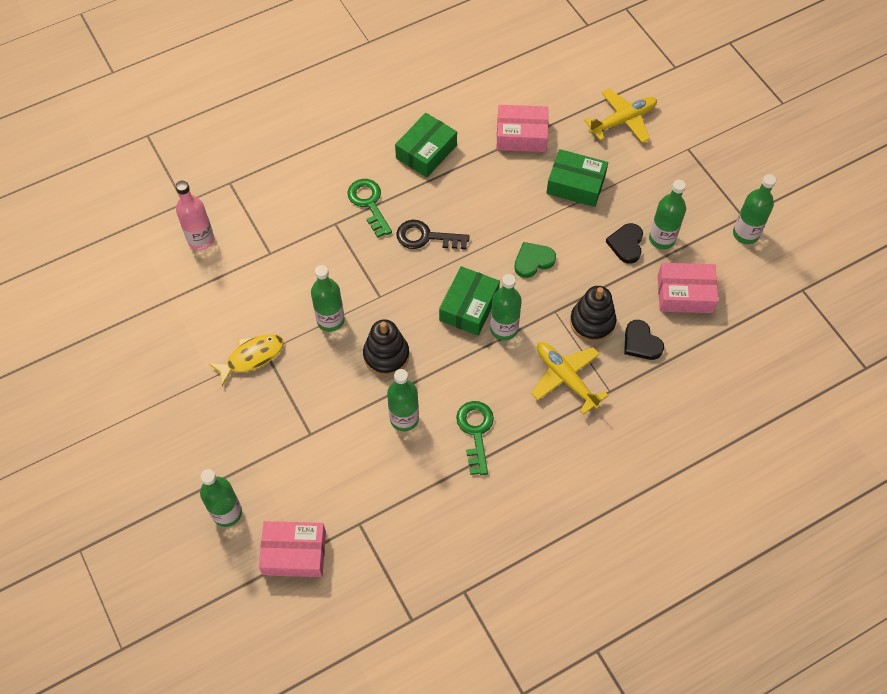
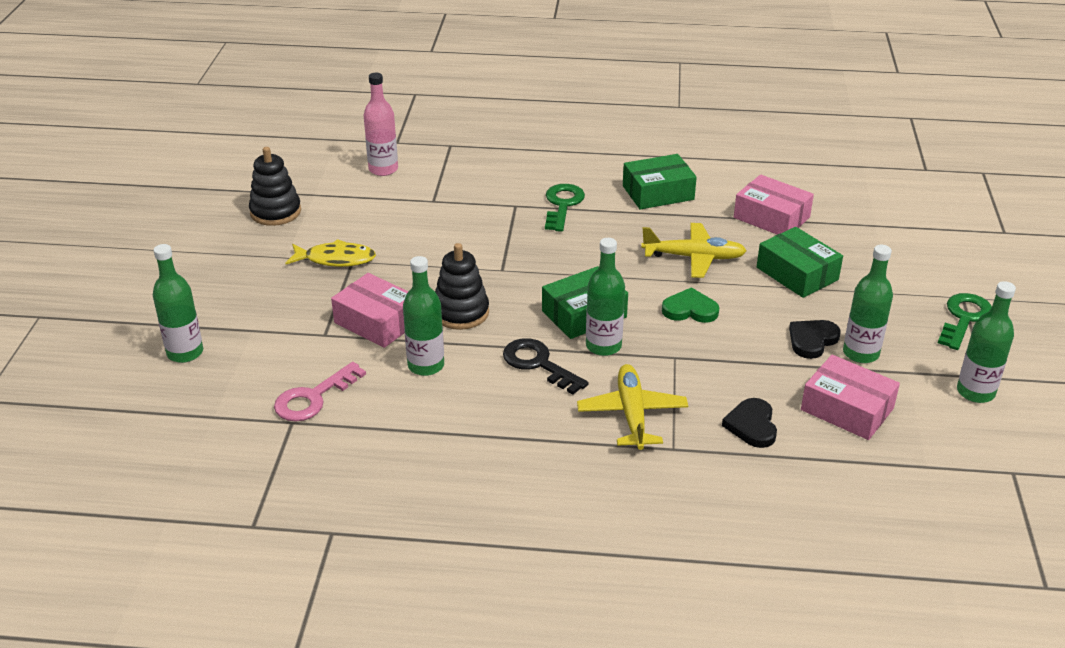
camera: 35 degrees right, 25 degrees down
(294, 553) = (207, 412): pink box -> pink box (377, 322)
(330, 320) = (436, 266): green bottle -> none
(355, 494) = (313, 398): none -> pink key
(426, 237) = (594, 248): black key -> black key (538, 364)
(475, 432) = (487, 410): green key -> green key (964, 318)
(592, 322) = (709, 384): black stacking toy -> black stacking toy (275, 212)
(622, 121) = (900, 248): yellow plane -> yellow plane (693, 257)

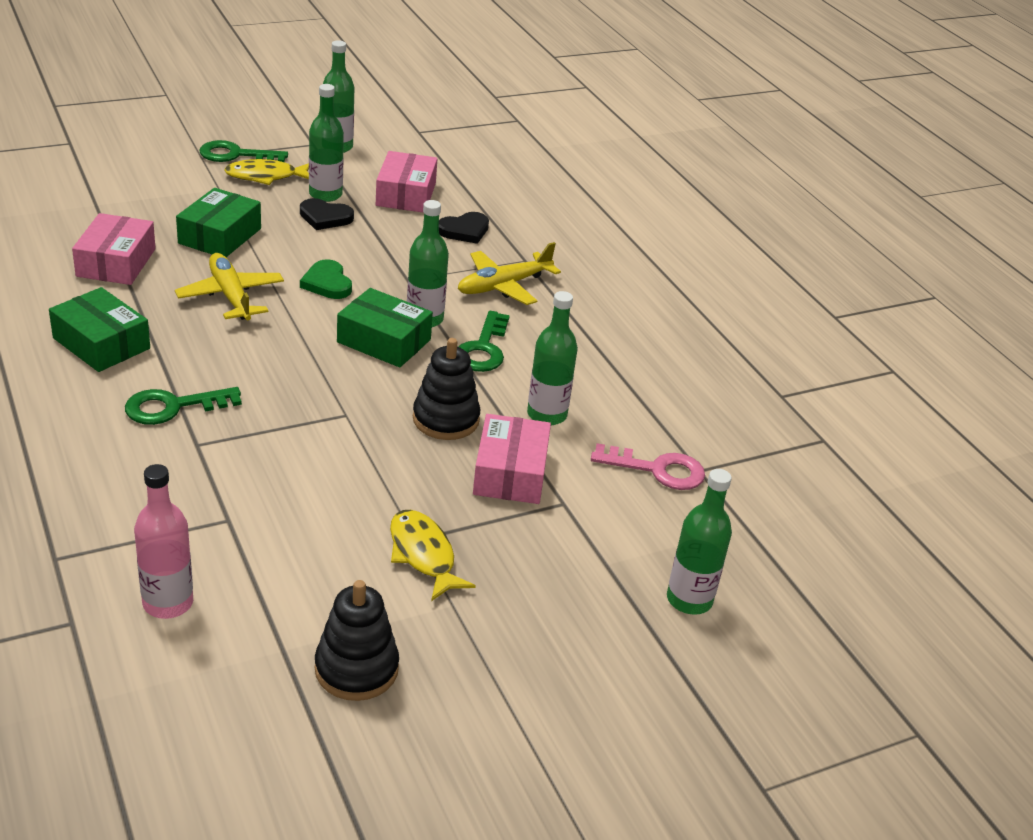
camera: 125 degrees left, 0 degrees up
(538, 364) = (483, 348): black key -> green key
(910, 325) = (265, 176): none -> yellow fish

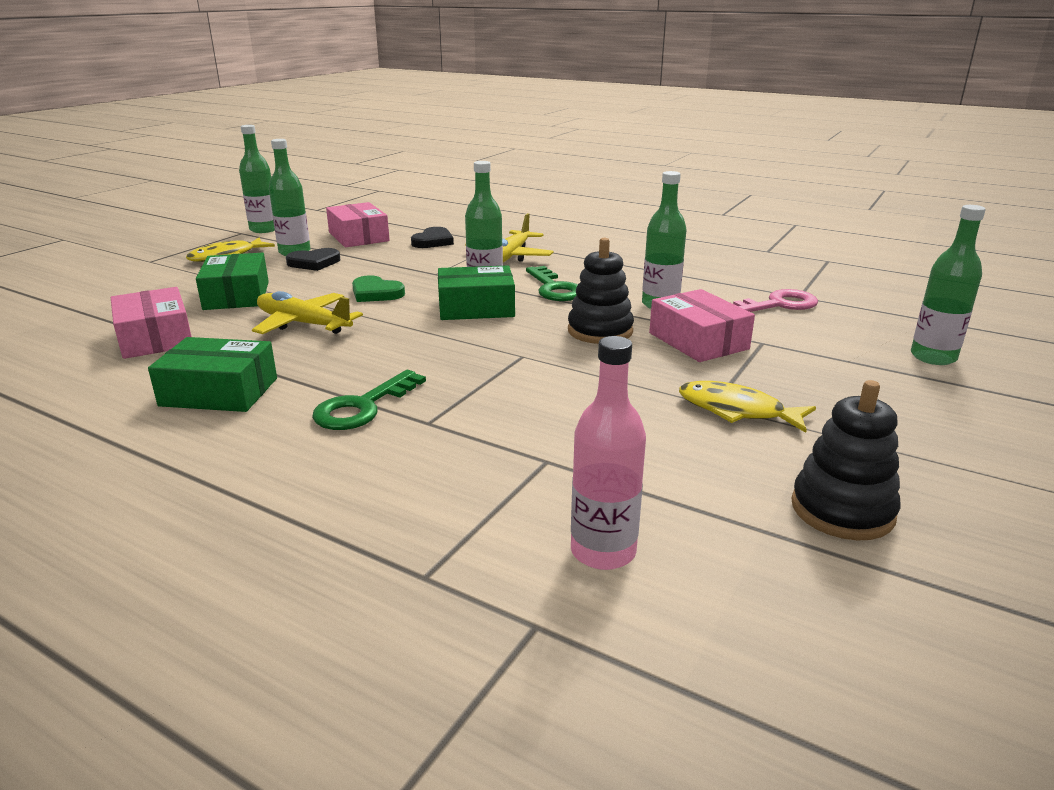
camera: 30 degrees left, 10 degrees down
(236, 155) = (181, 253): green key -> none

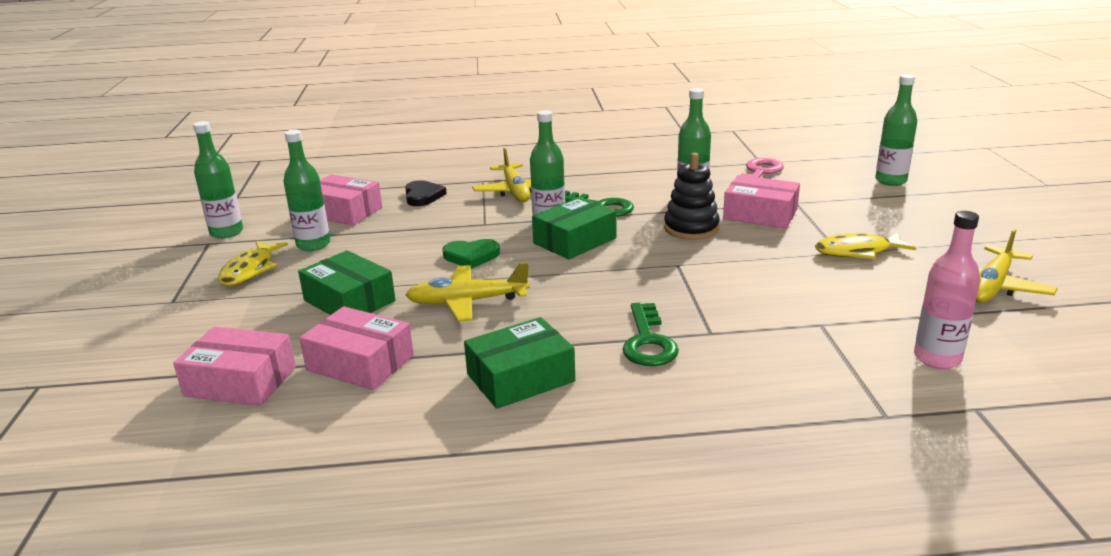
camera: 35 degrees left, 0 degrees up
(77, 322) = (240, 381): none -> pink box
(314, 263) = (355, 248): black heart -> none
(842, 510) = (991, 285): black stacking toy -> yellow plane

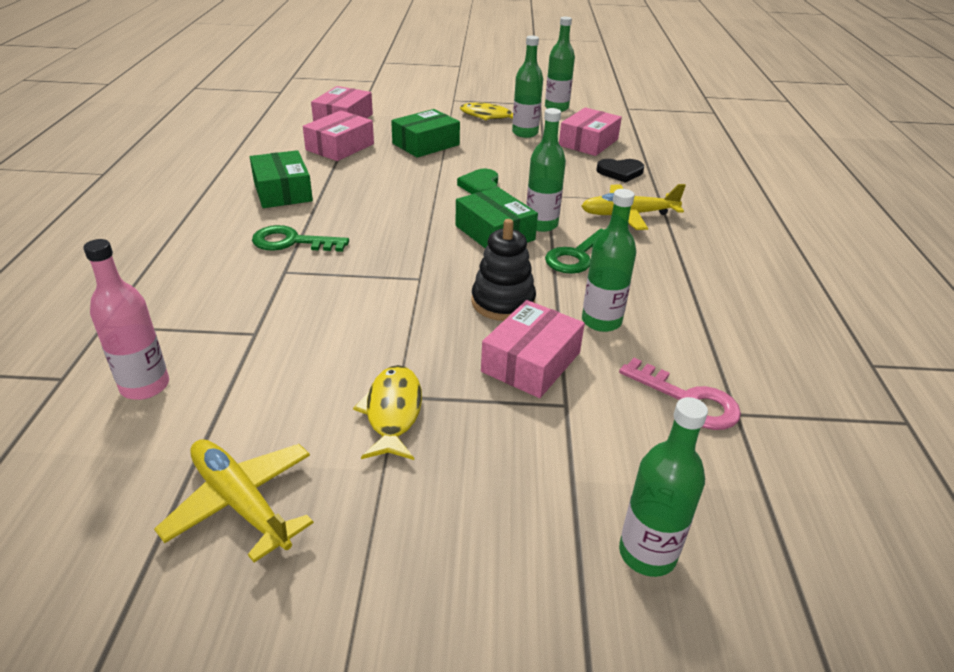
camera: 95 degrees right, 10 degrees up
(468, 302) = (400, 181): yellow plane -> none

